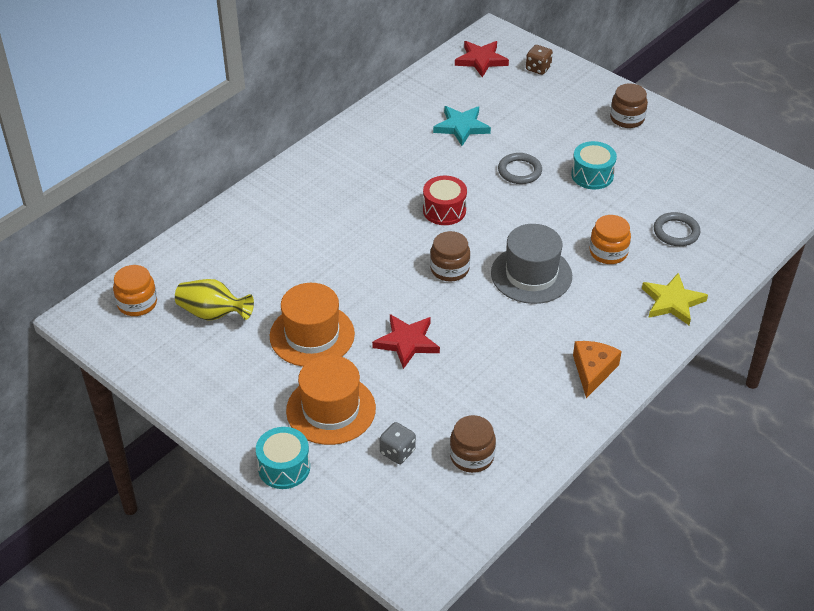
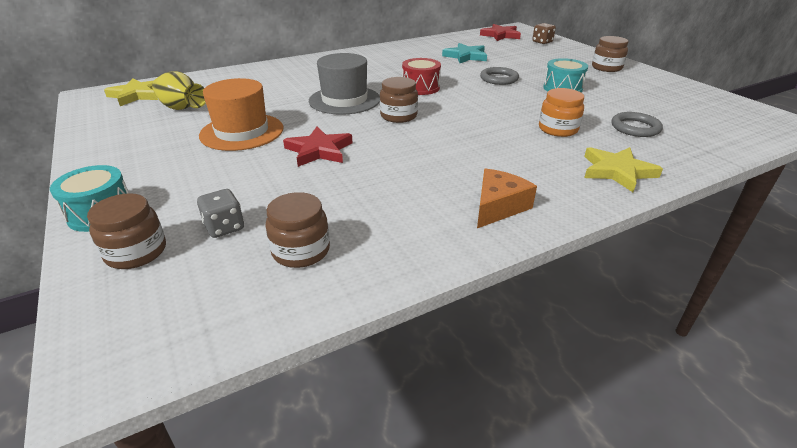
camera: 20 degrees right, 10 degrees down
(137, 303) = (137, 95): orange jar -> yellow star
(331, 409) = (199, 180): orange hat -> none
(352, 493) = (136, 252): none -> brown jar
(531, 274) = (472, 130): grey hat -> grey hat (344, 100)

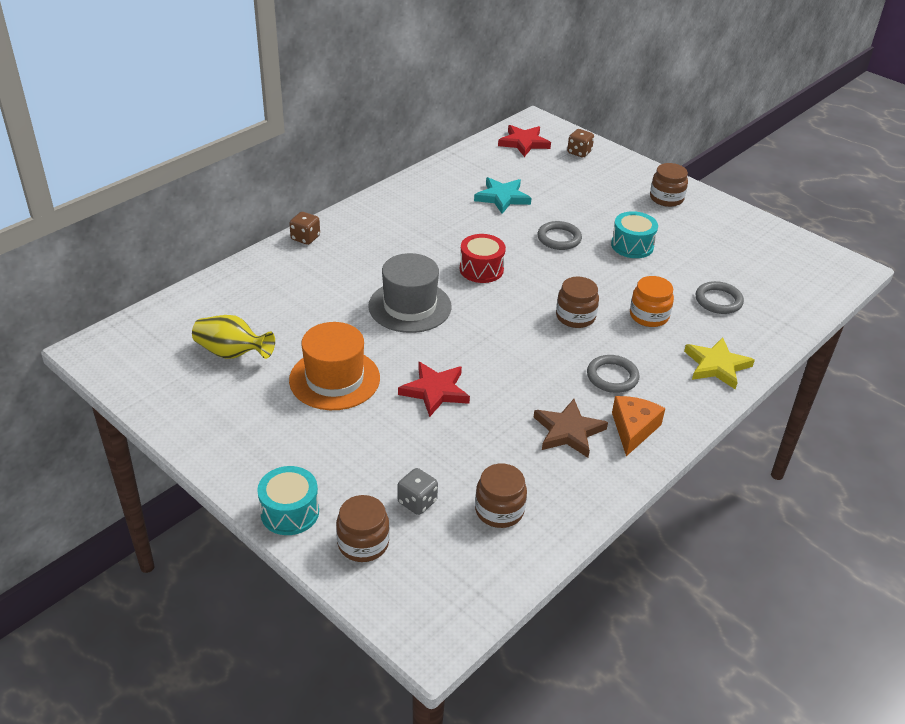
camera: 20 degrees left, 5 degrees up
(137, 95) = (154, 339): yellow star -> none
(300, 61) = (305, 238): none -> brown dice
(398, 116) = (484, 323): brown jar -> brown jar (575, 317)
(425, 197) = (568, 431): none -> brown star
(497, 164) = (612, 377): none -> grey ring

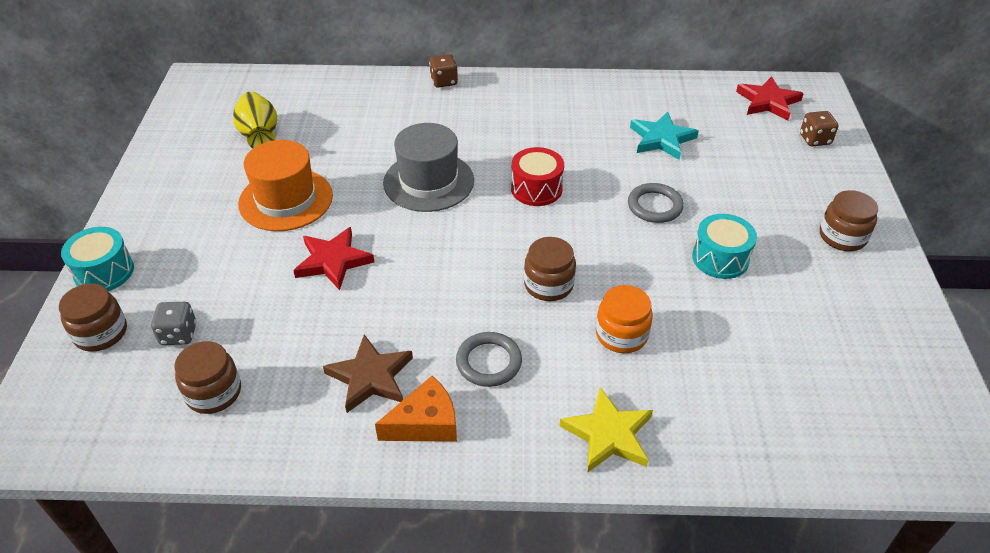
camera: 50 degrees right, 5 degrees up
(718, 300) = (725, 374): grey ring -> none

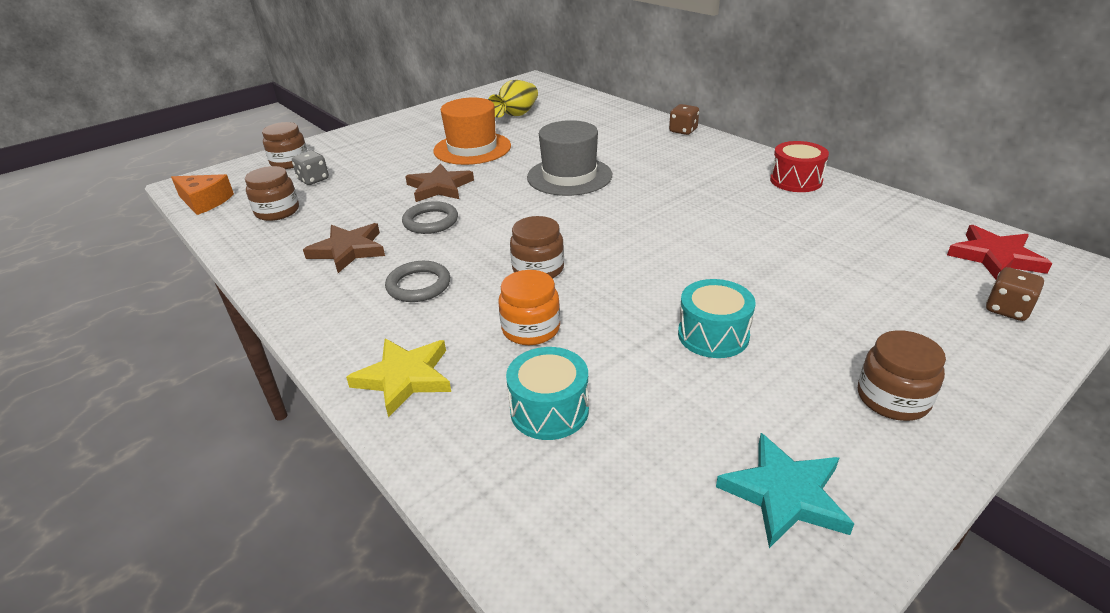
camera: 50 degrees right, 10 degrees down
(104, 272) = (338, 140): turquoise drum -> turquoise drum (549, 410)
(333, 261) = (439, 187): red star -> brown star
(425, 423) = (327, 291): orange cheese -> orange cheese (204, 201)
(536, 189) = (637, 213): red drum -> red drum (796, 181)
(654, 206) = (717, 270): grey ring -> grey ring (430, 221)
(661, 139) = (811, 232): turquoise star -> turquoise star (785, 494)

